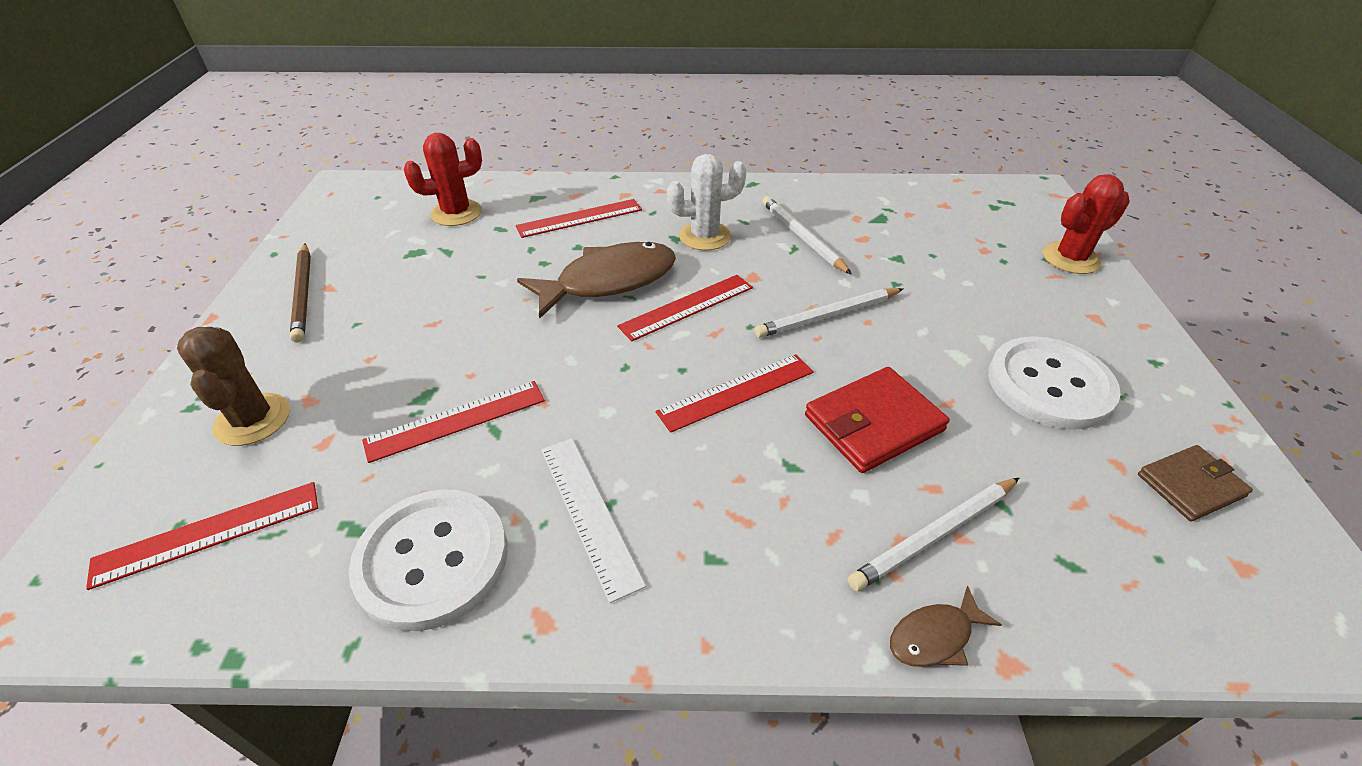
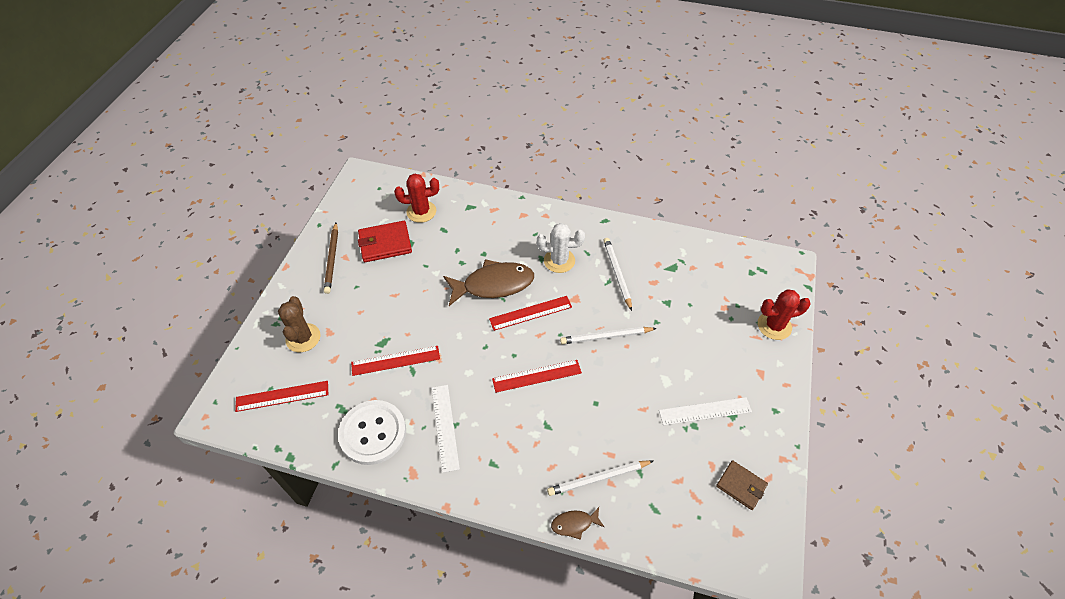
camera: 15 degrees right, 10 degrees up
(579, 218) = (491, 230): red ruler -> none
(874, 423) = (599, 411): red wallet -> red wallet (385, 243)
(1049, 385) = (705, 411): white button -> white ruler
(1190, 485) = (741, 486): brown wallet -> brown wallet turned 45 degrees clockwise

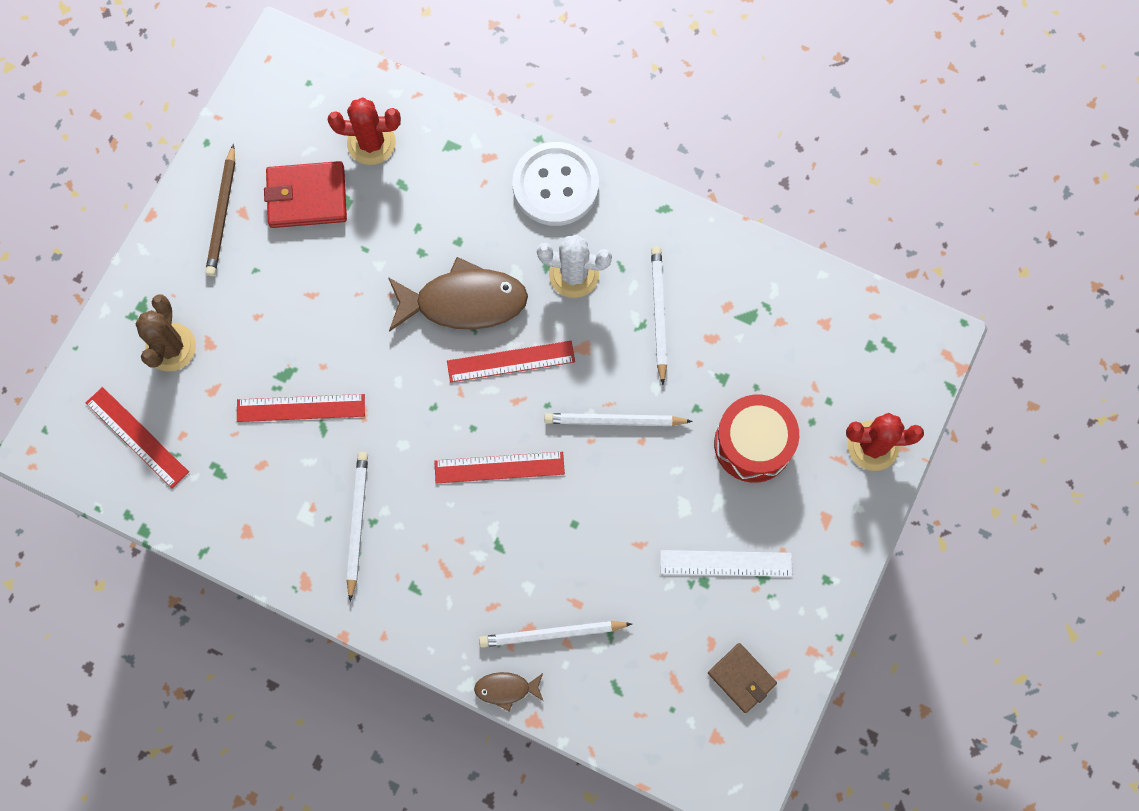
camera: 10 degrees right, 20 degrees up
(282, 396) = (137, 437): red ruler -> red ruler turned 45 degrees clockwise
(373, 433) = (258, 515): white button -> white button (555, 185)
(445, 427) = (357, 523): white ruler -> white pencil
(698, 336) = (753, 444): none -> red drum

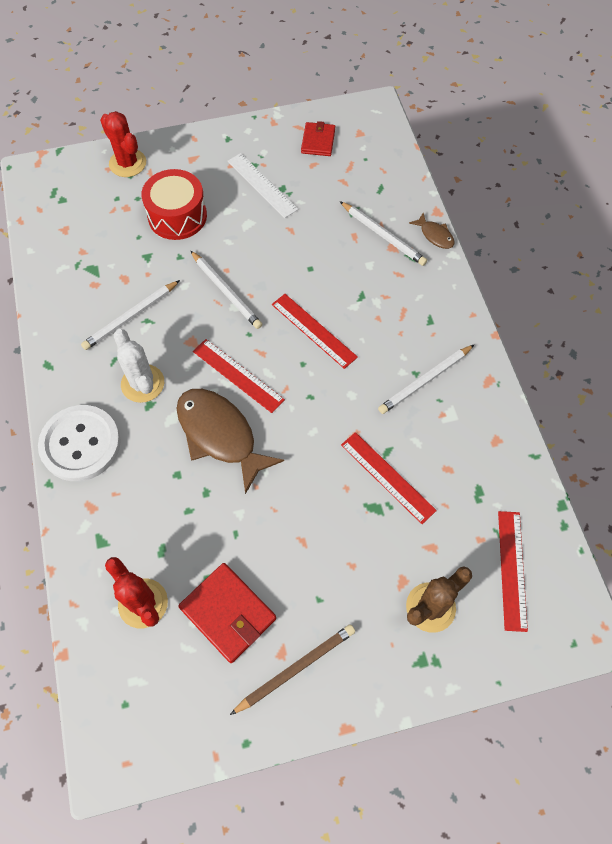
camera: 130 degrees left, 10 degrees down
(741, 678) = (318, 141): brown wallet -> red wallet

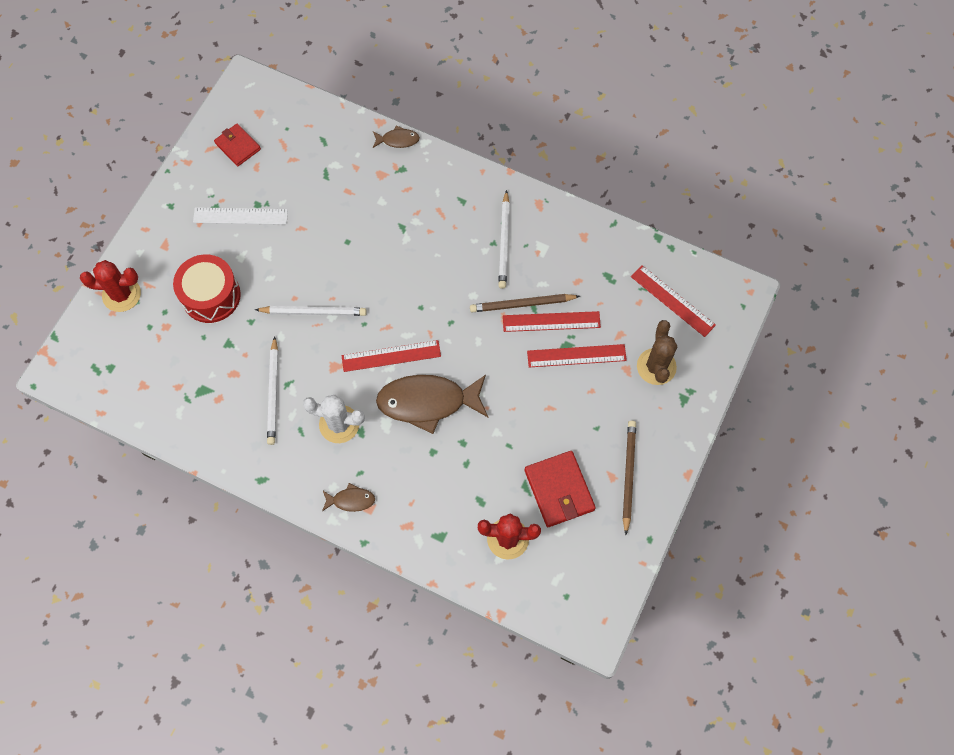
camera: 50 degrees left, 5 degrees up
(80, 444) = (351, 500): white button -> brown fish
(228, 613) = (559, 490): red wallet -> red wallet turned 75 degrees clockwise
(314, 330) = (401, 279): red ruler -> red ruler (576, 355)
(381, 440) = (522, 304): none -> brown pencil
(383, 235) = (365, 172): white pencil -> none

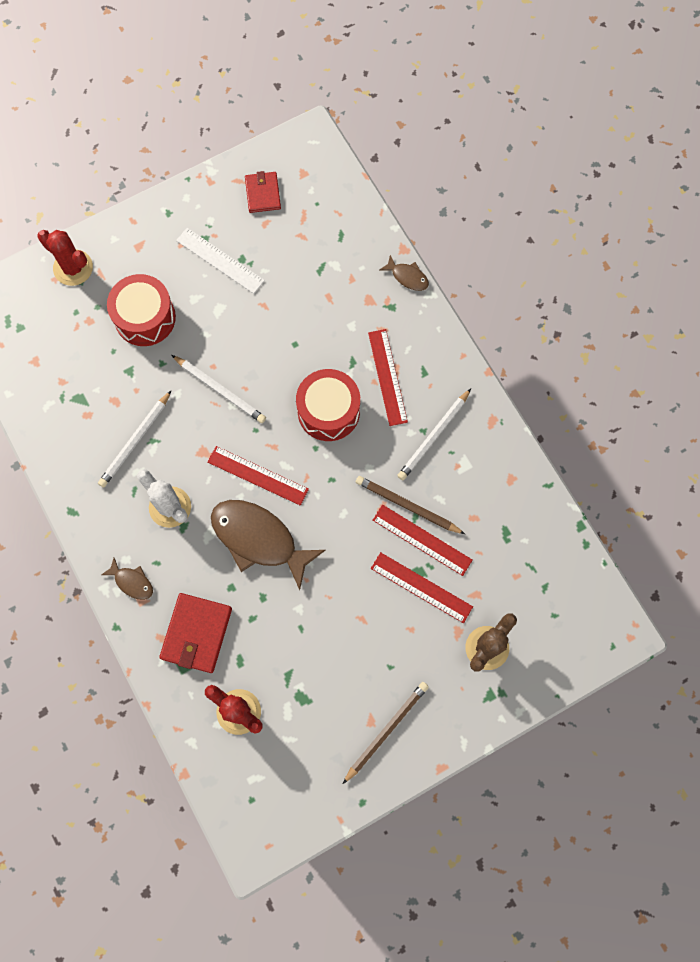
camera: 35 degrees right, 5 degrees up
(410, 274) = (328, 411): none -> red drum
(559, 490) = (315, 700): red wallet -> red wallet (196, 633)
(672, 301) = (548, 596): red ruler -> red ruler (387, 377)

